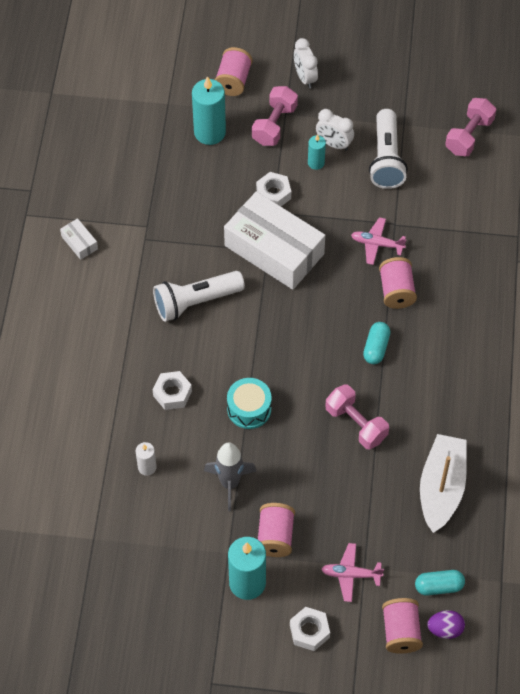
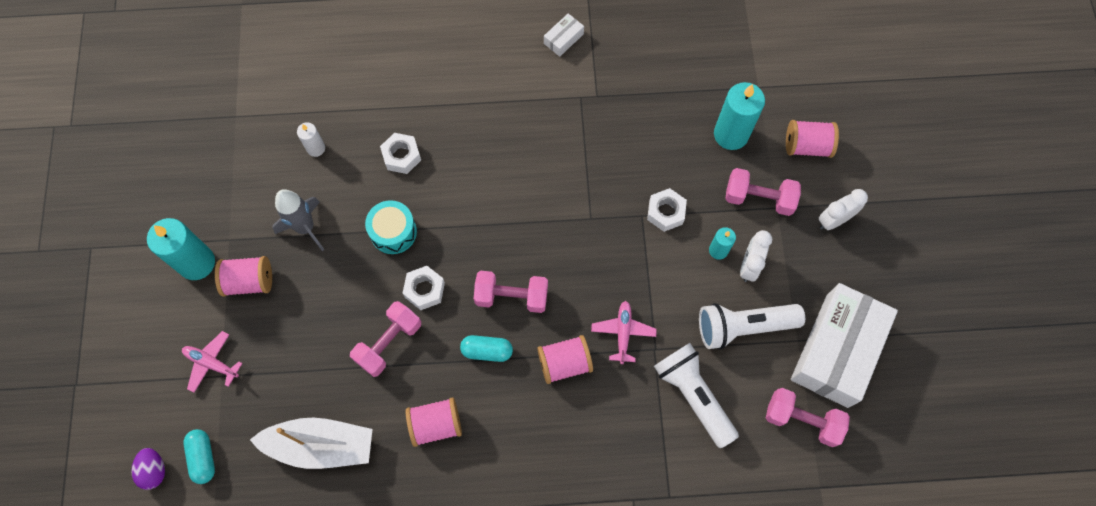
camera: 80 degrees right, 10 degrees up
(196, 302) = (513, 159): white flashlight -> white flashlight (693, 396)
(274, 250) = (593, 225): white box -> white box (837, 350)
(309, 631) = (147, 331): white nut -> white nut (424, 290)
(329, 322) = (511, 296): none -> pink dumbbell
(351, 574) = (212, 363): pink plane -> pink plane turned 60 degrees counterclockwise
(400, 632) = (149, 424): pink spool -> pink spool (436, 424)

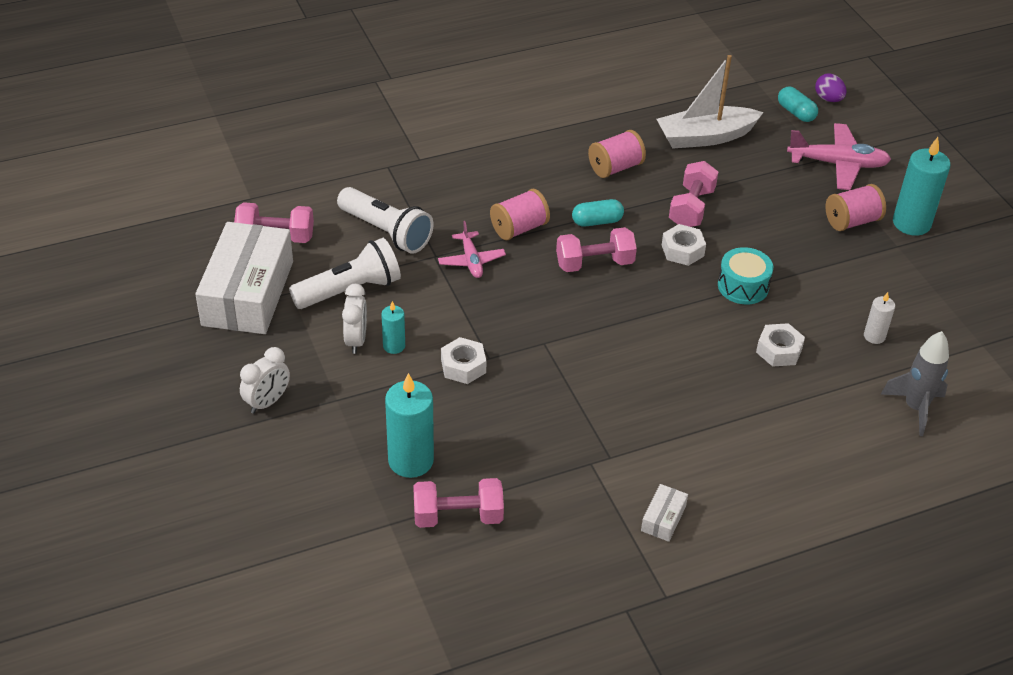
camera: 160 degrees right, 25 degrees down
(212, 363) = (837, 164): pink plane -> pink plane, size x1.65
(305, 228) = (832, 270): grey rocket -> grey rocket (915, 408)
(759, 198) = (360, 403): pink dumbbell -> pink dumbbell (458, 516)
(807, 146) = (313, 470): pink spool -> none

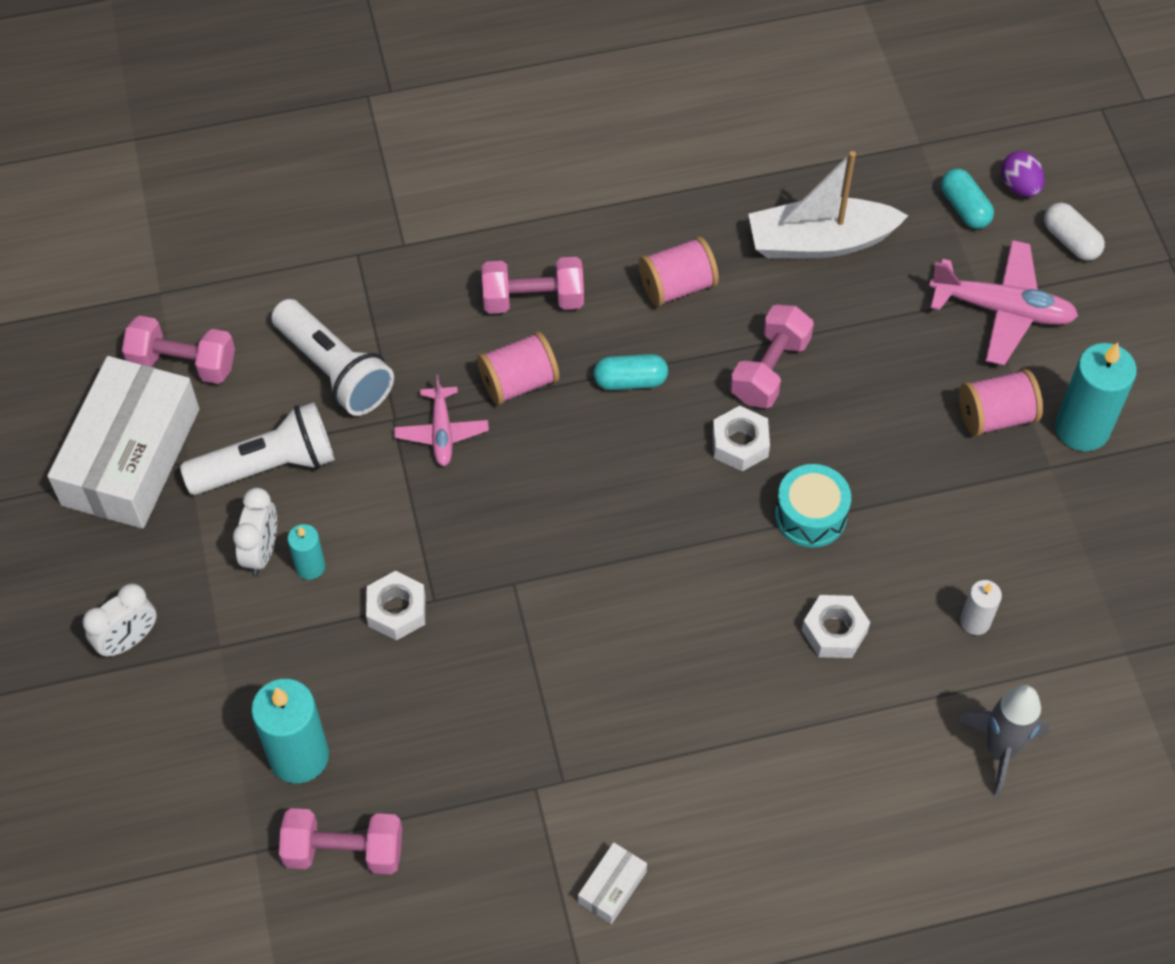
camera: 10 degrees right, 15 degrees up
(594, 263) = (611, 454): pink dumbbell -> pink dumbbell (533, 299)
(871, 125) = (1070, 241): none -> white capsule

